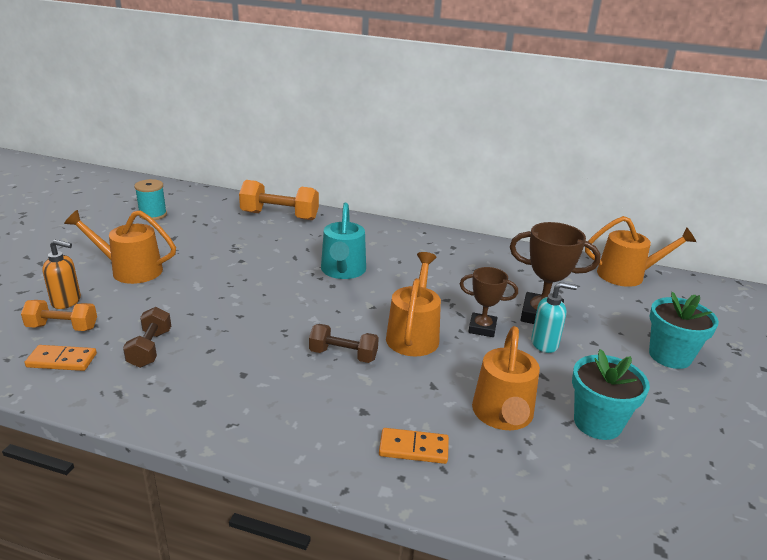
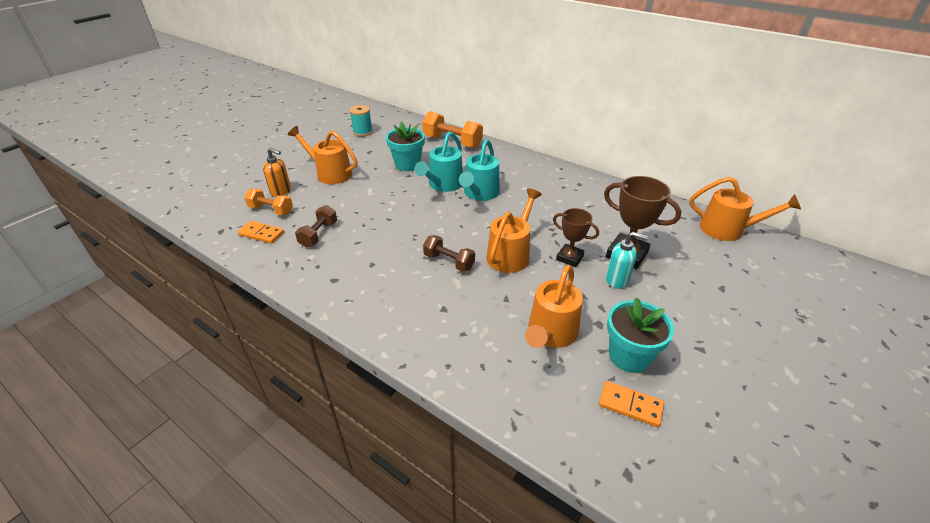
camera: 20 degrees right, 10 degrees up
(292, 266) = (443, 185): none -> turquoise watering can
(413, 448) = (467, 345): orange domino -> orange domino (630, 405)
(670, 356) = (729, 310): turquoise flower pot -> turquoise flower pot (407, 165)

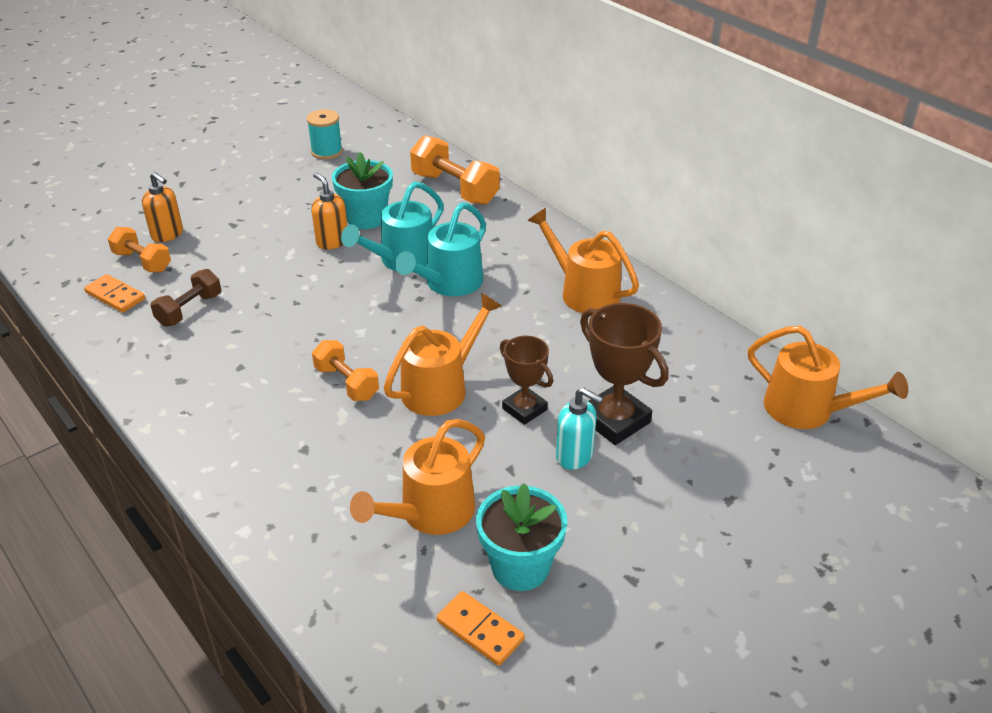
camera: 15 degrees right, 0 degrees up
(330, 173) = (247, 216): orange watering can -> orange watering can (583, 292)
(393, 180) = (332, 241): none -> orange soap dispenser
(449, 262) = (347, 383): brown dumbbell -> orange dumbbell

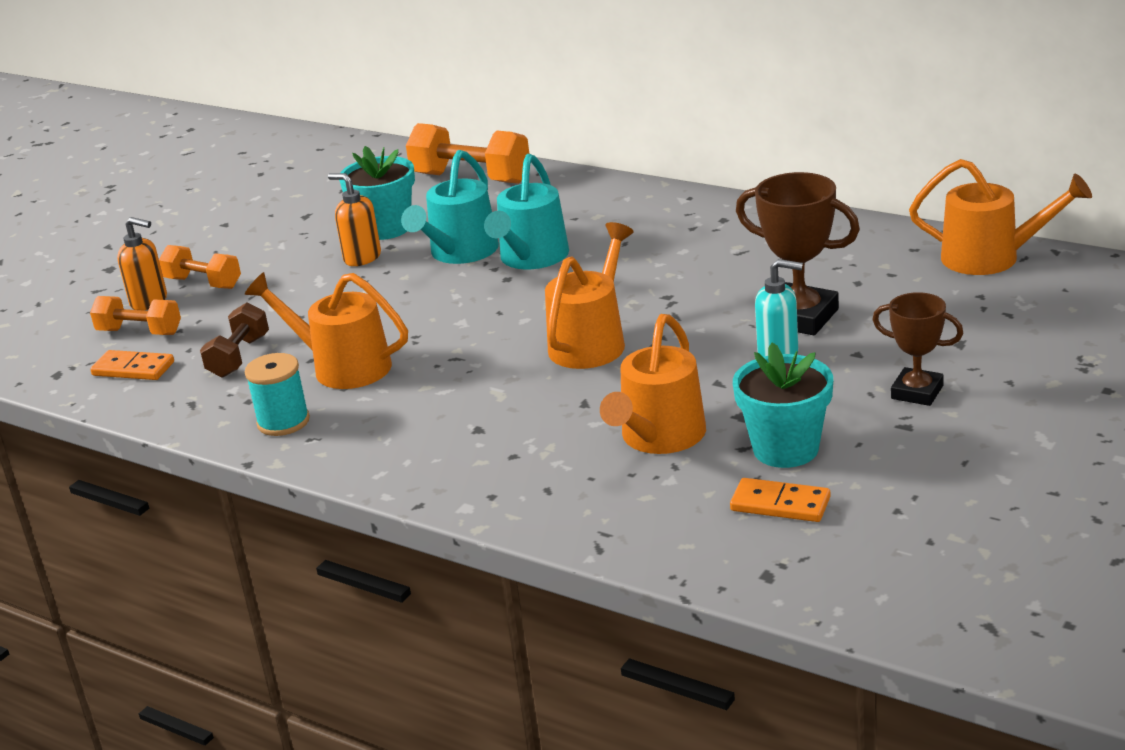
camera: 15 degrees left, 10 degrees down
(327, 152) = (285, 183): turquoise spool -> turquoise spool (283, 422)
(347, 383) = (481, 366): orange dumbbell -> orange dumbbell (203, 283)
(524, 409) = (697, 334): brown trophy -> brown trophy (917, 392)
(583, 292) = (689, 227): orange watering can -> orange watering can (342, 367)

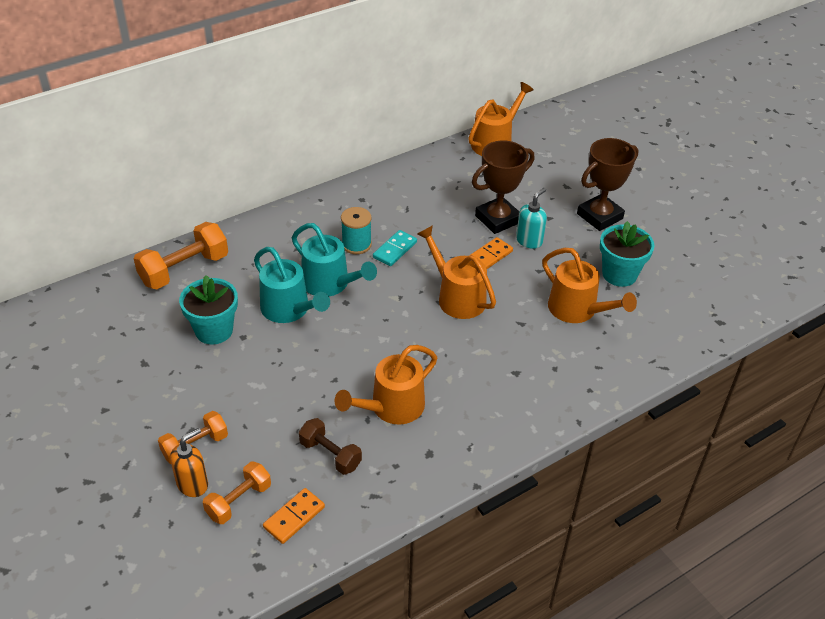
camera: 70 degrees left, 15 degrees up
(283, 422) = (438, 455): turquoise spool -> turquoise spool (356, 244)
(362, 258) = (246, 355): orange soap dispenser -> none
(643, 273) = (395, 250): none -> turquoise domino
(780, 504) = (665, 295): orange domino -> orange domino (489, 256)
(917, 392) = (599, 216): brown trophy -> brown trophy, size x1.55

